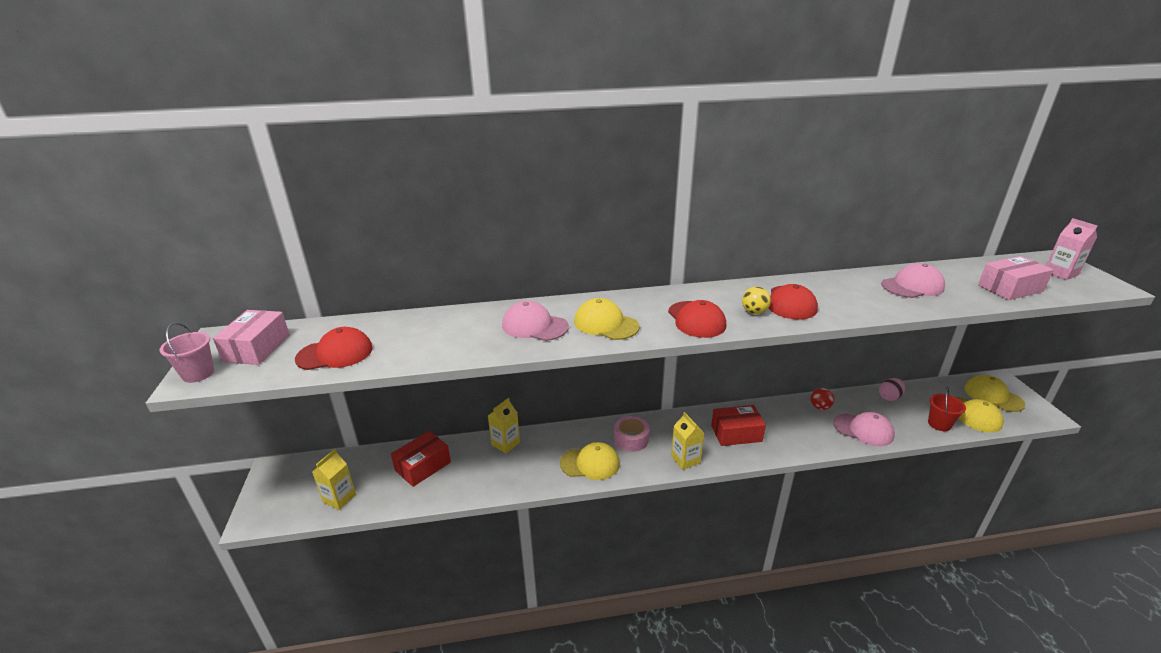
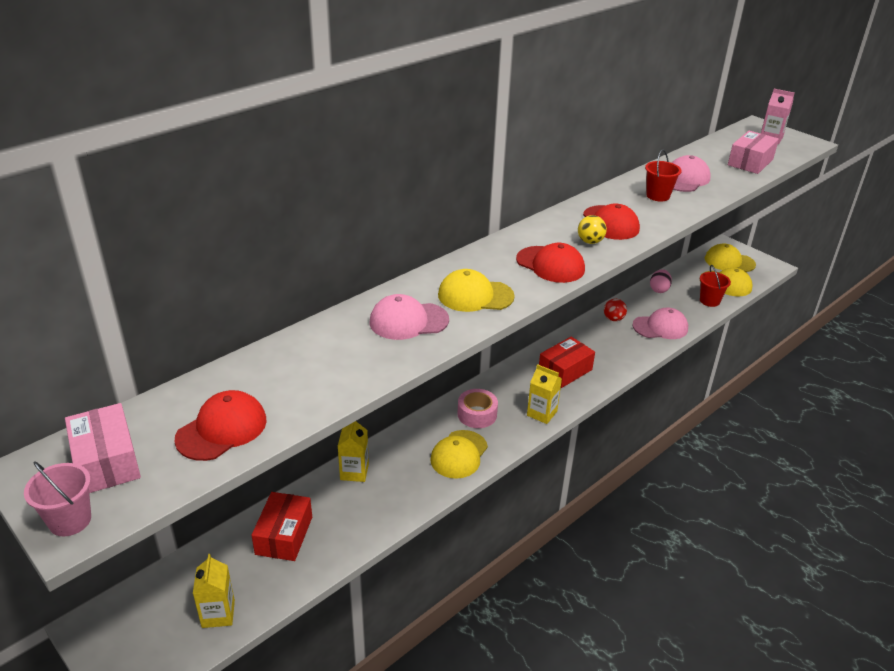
camera: 35 degrees left, 5 degrees up
(590, 463) = (459, 454): yellow cap -> yellow cap turned 150 degrees clockwise
(866, 293) = (658, 196): none -> red bucket

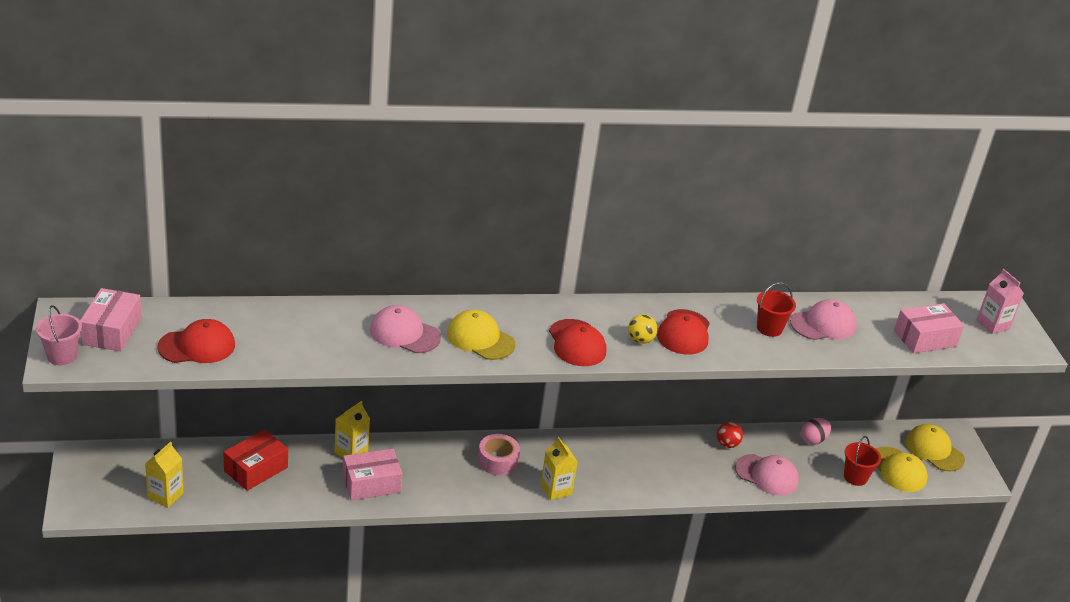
camera: 30 degrees right, 0 degrees up
(398, 490) = (371, 483): none -> pink box
(459, 454) = (447, 483): yellow cap -> none
(565, 371) = (620, 465): red box -> none

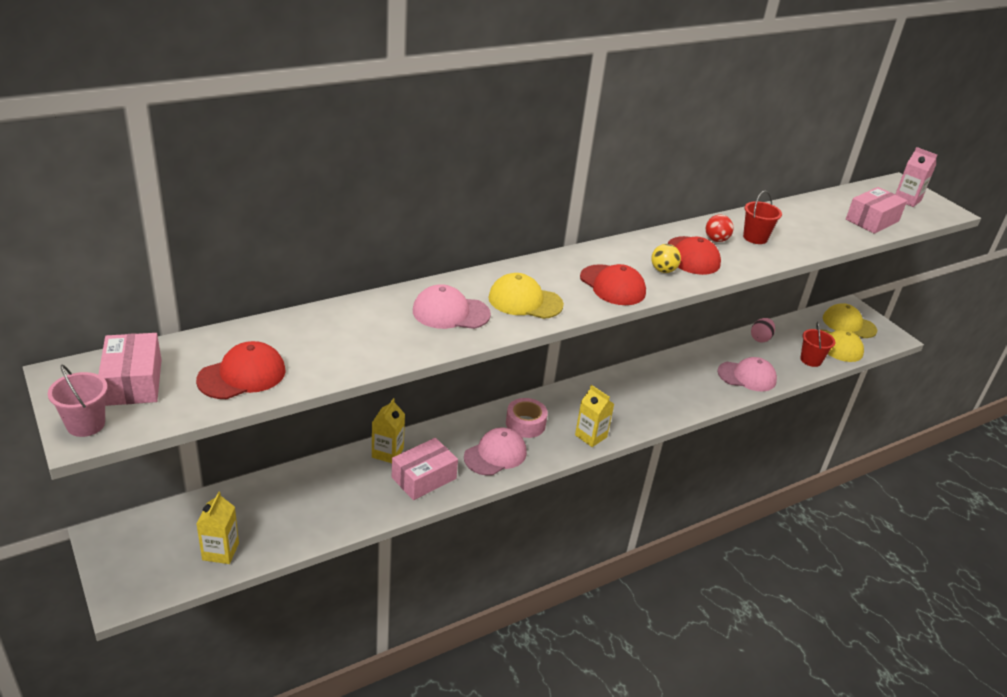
camera: 20 degrees left, 0 degrees up
(256, 469) = (302, 496): red box -> none
(727, 444) = (700, 359): red ball -> red ball (716, 240)
(823, 324) = (792, 226): pink cap -> pink cap (495, 454)

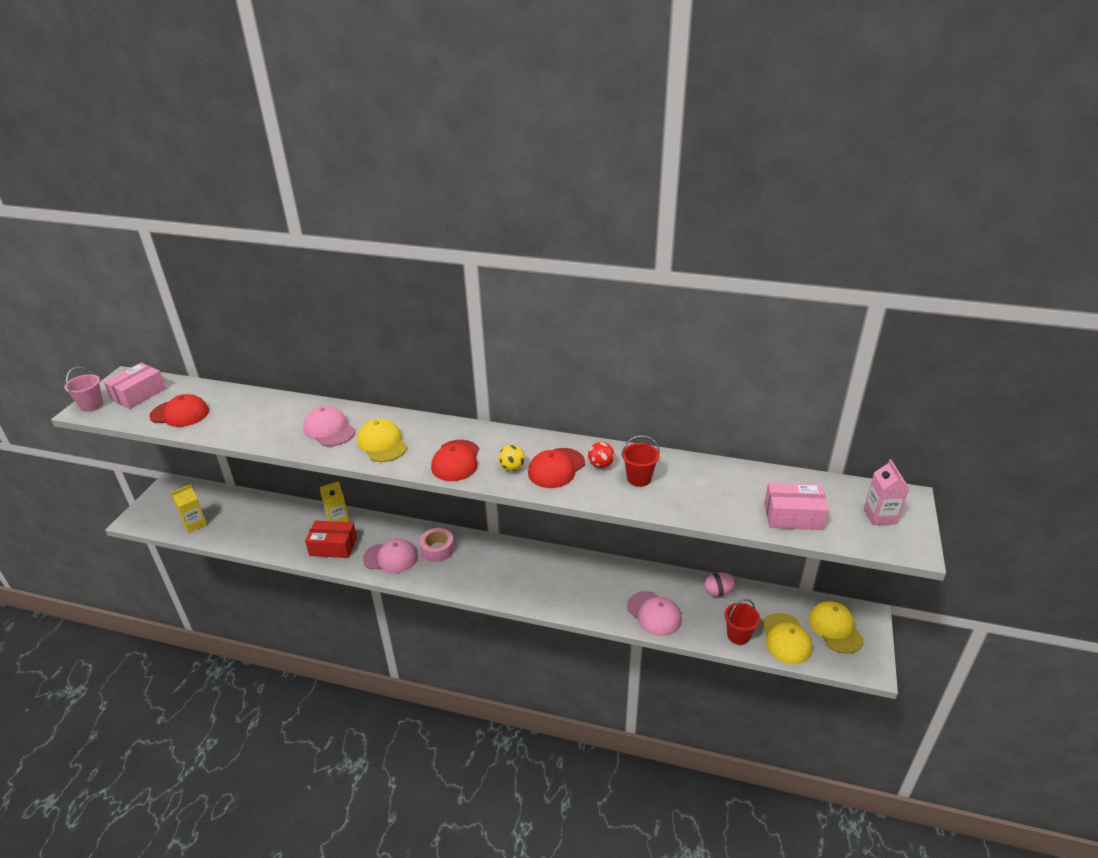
camera: 50 degrees right, 0 degrees up
(424, 478) = (333, 546): pink box -> red box
(591, 436) = (465, 583): yellow carton -> none

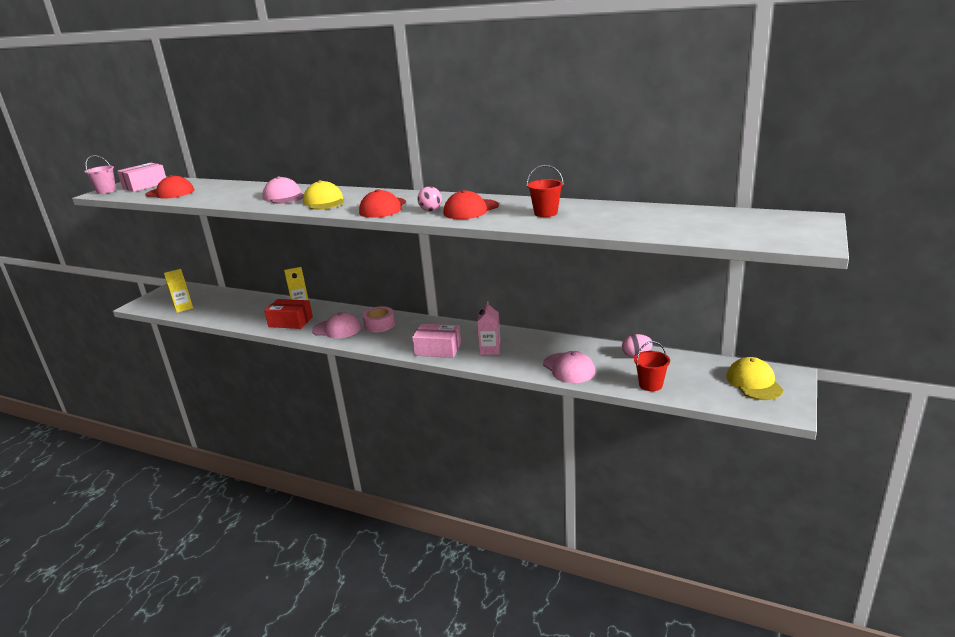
camera: 10 degrees right, 10 degrees down
(512, 468) = (431, 210): yellow ball -> pink ball
(600, 465) = (512, 207): red ball -> none
(786, 638) = (700, 388): yellow cap -> none
(793, 516) = (691, 229): pink box -> pink box (438, 349)
(880, 516) = (783, 228): pink carton -> pink carton (490, 350)

